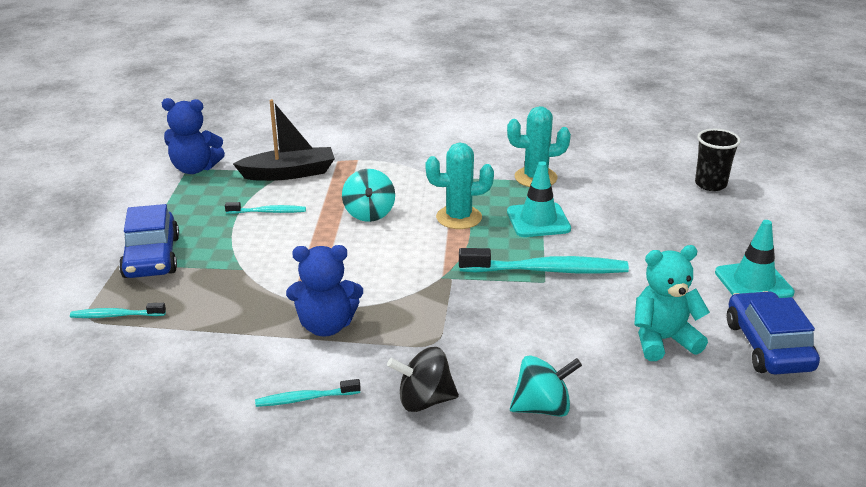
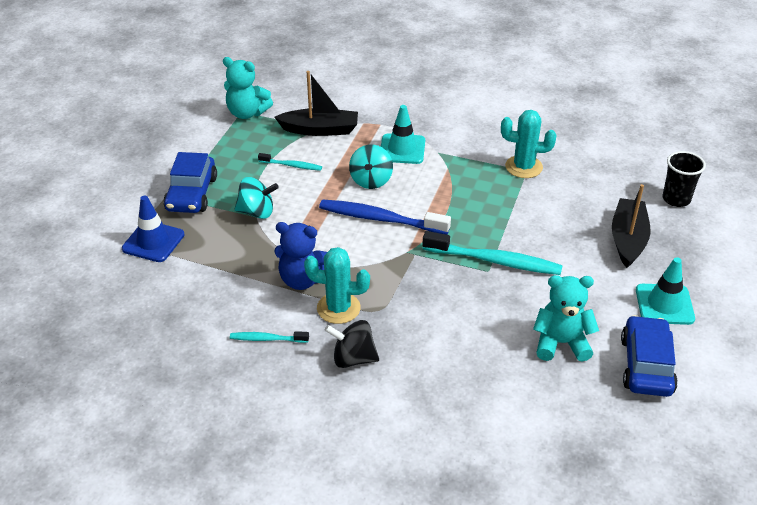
camera: 15 degrees right, 10 degrees up
(116, 315) = (153, 242): turquoise toothbrush -> blue traffic cone
(195, 168) = (247, 113): blue teddy bear -> turquoise teddy bear
(397, 249) = (381, 219): none -> blue toothbrush
(459, 217) = (442, 197): turquoise cactus -> turquoise cactus (338, 308)
(538, 220) = (507, 211): turquoise traffic cone -> turquoise traffic cone (402, 149)
(542, 408) = (439, 382): turquoise spinning top -> turquoise spinning top (257, 212)
(681, 228) = (628, 239): none -> black boat

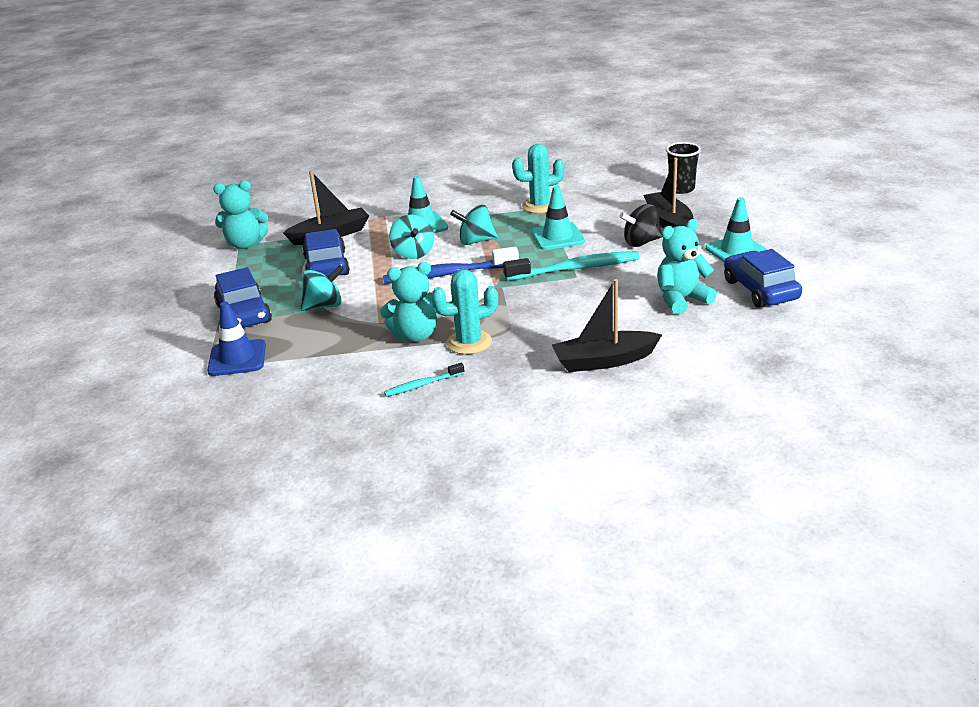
camera: 25 degrees left, 10 degrees down
(291, 165) = (326, 265): turquoise toothbrush -> blue car
(302, 280) = (416, 335): blue teddy bear -> turquoise teddy bear
(353, 358) = (516, 369): black spinning top -> black spinning top (641, 242)
(433, 188) = (475, 241): none -> turquoise spinning top
(433, 384) = (604, 361): none -> black boat
(509, 214) = (557, 237): none -> turquoise traffic cone

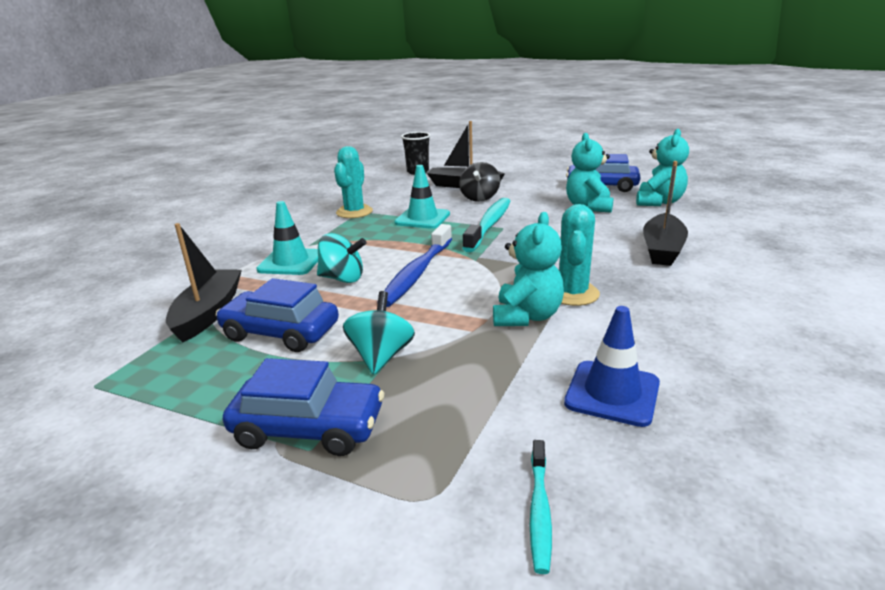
camera: 60 degrees left, 5 degrees down
(237, 358) = (438, 466): blue traffic cone -> blue traffic cone (612, 393)
(245, 244) = (103, 379): turquoise teddy bear -> turquoise teddy bear (659, 202)
(423, 385) = (641, 336): turquoise toothbrush -> turquoise toothbrush (539, 510)
(475, 241) = (371, 247): turquoise spinning top -> none
(736, 251) = (536, 180): turquoise traffic cone -> none

